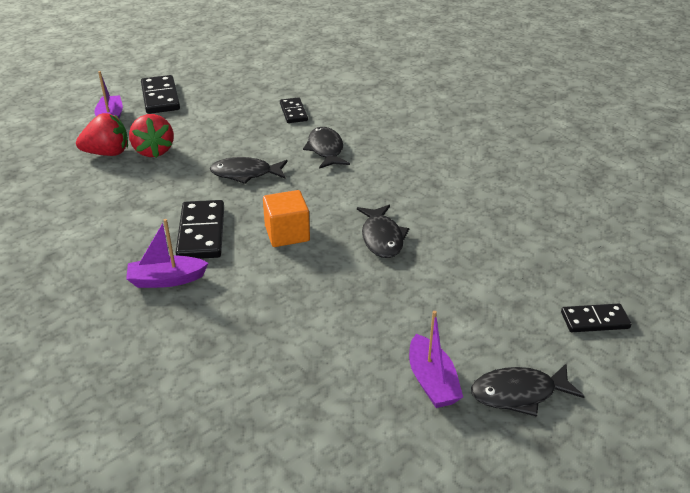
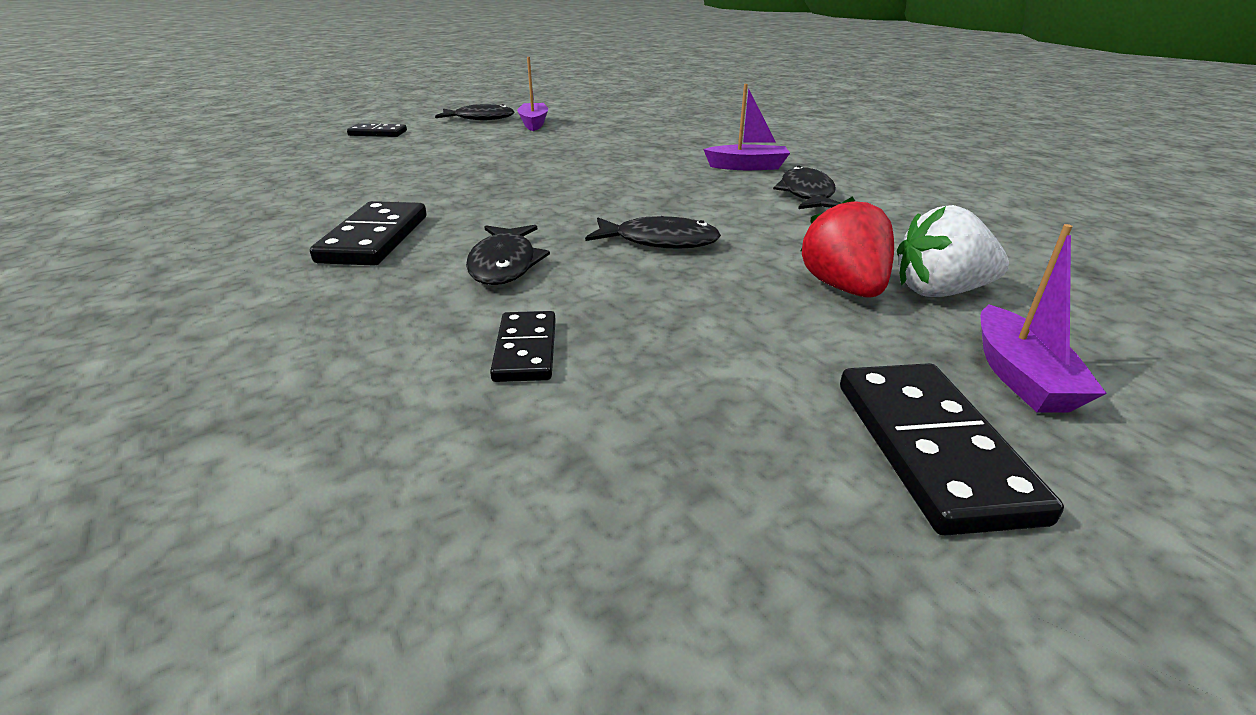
camera: 170 degrees left, 5 degrees down
(107, 153) = (939, 291): red strawberry -> white strawberry
(201, 233) = (718, 191): black domino -> black domino (375, 239)
(287, 234) = (613, 185): orange cube -> none
(382, 238) = (505, 176): black fish -> black fish (806, 194)

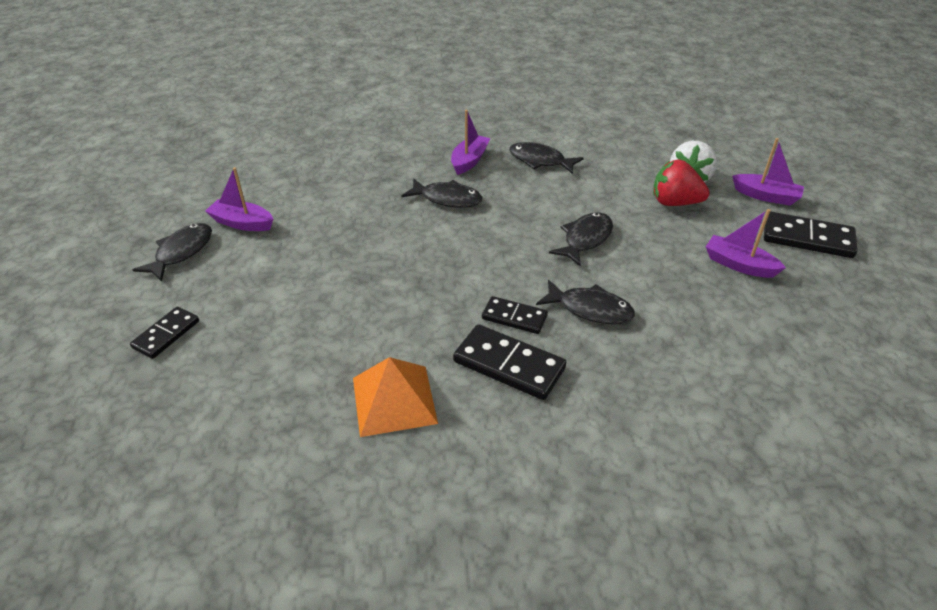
camera: 65 degrees left, 10 degrees up
(309, 203) = (394, 400): none -> orange pyramid
(525, 350) = (704, 322): black domino -> black domino (514, 317)
(657, 170) = (447, 199): none -> black fish
(726, 367) = (739, 265): none -> purple boat

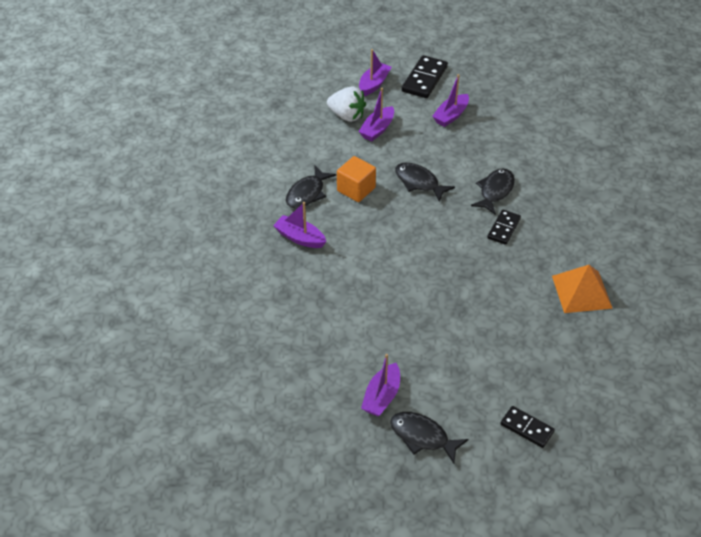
camera: 85 degrees left, 5 degrees up
(447, 199) = (358, 255): black fish -> none
(509, 365) = (548, 235): black domino -> none
(556, 192) = (356, 189): none -> orange cube
(674, 202) = (377, 129): red strawberry -> purple boat

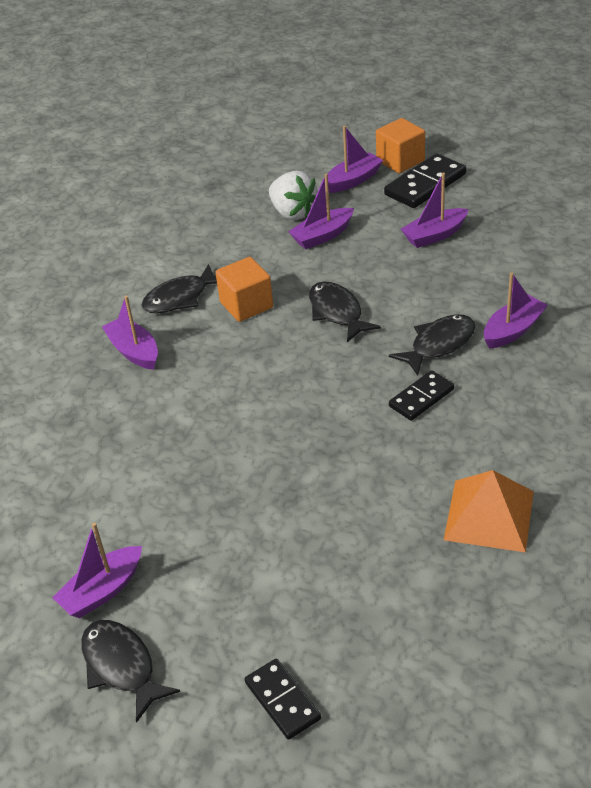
camera: 25 degrees right, 5 degrees down
(397, 64) = (400, 161): none -> orange cube
(534, 172) = (513, 330): none -> purple boat

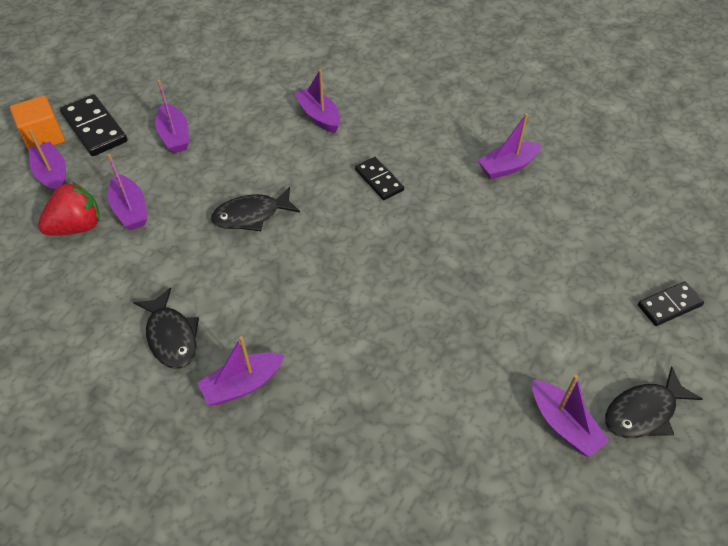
camera: 85 degrees left, 10 degrees up
(246, 305) = (210, 281): orange cube -> none
(293, 213) = (77, 227): white strawberry -> red strawberry
(439, 344) = (319, 159): black fish -> none
(489, 515) = (507, 167): orange pyramid -> purple boat

